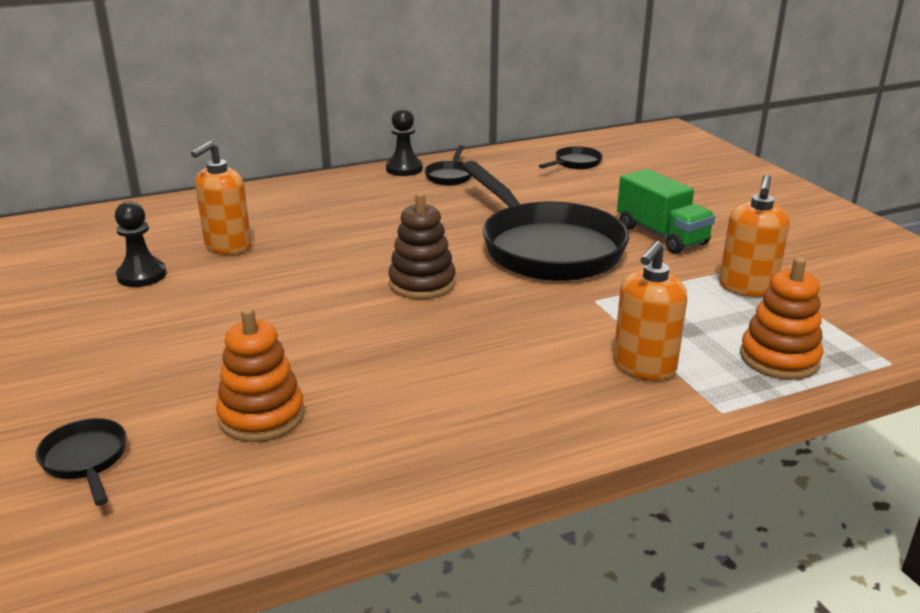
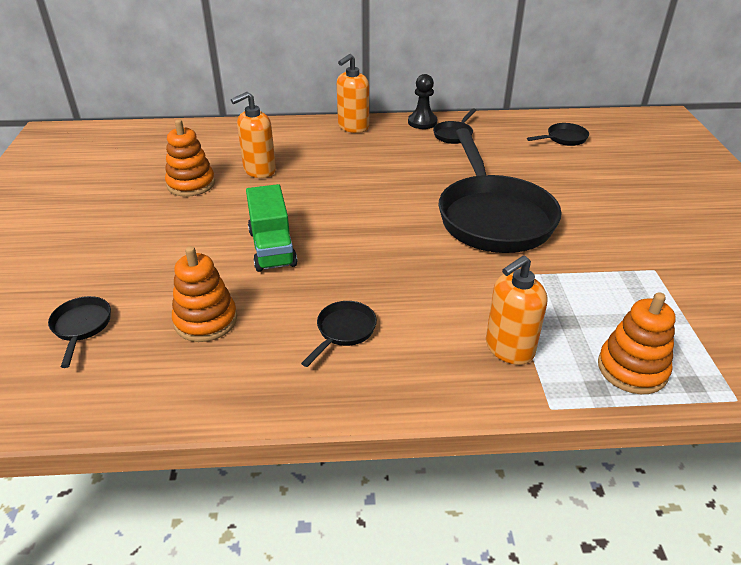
camera: 20 degrees right, 10 degrees up
(142, 275) = (191, 184): black pawn -> orange stacking toy
(422, 283) = (378, 231): brown stacking toy -> none
(446, 390) = (343, 331): none -> black pan
(661, 235) = (598, 223): green truck -> green truck (272, 248)
(747, 288) = (644, 291): orange soap dispenser -> orange soap dispenser (353, 127)

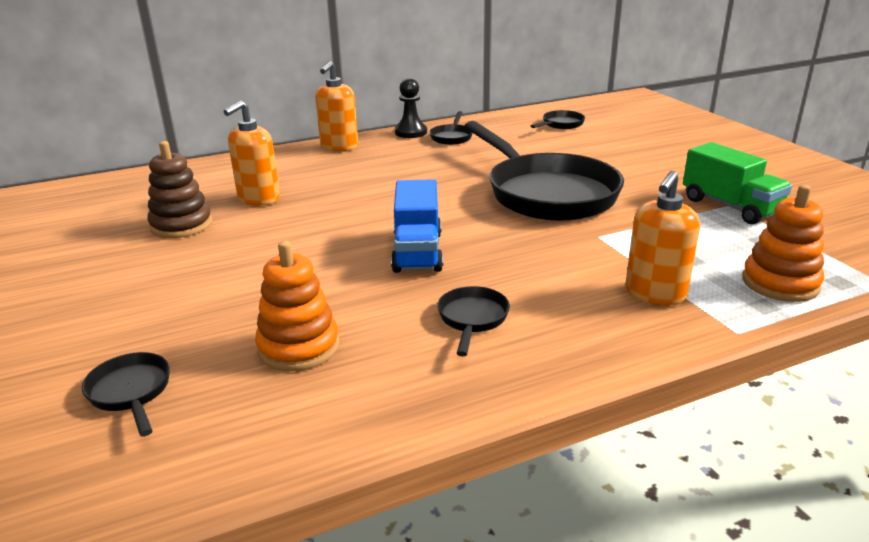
camera: 20 degrees left, 10 degrees down
(191, 184) = (181, 225): orange stacking toy -> brown stacking toy
(272, 248) = (328, 263): green truck -> green truck (730, 206)
(345, 254) = (417, 252): none -> blue truck

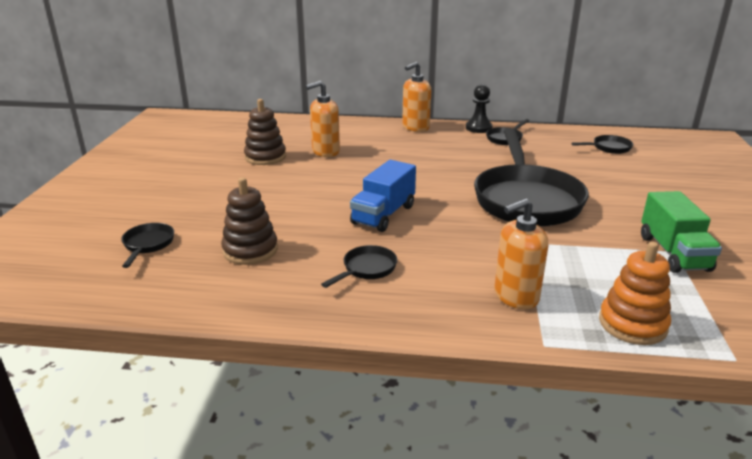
camera: 30 degrees right, 0 degrees up
(298, 347) = (250, 250): orange stacking toy -> brown stacking toy

